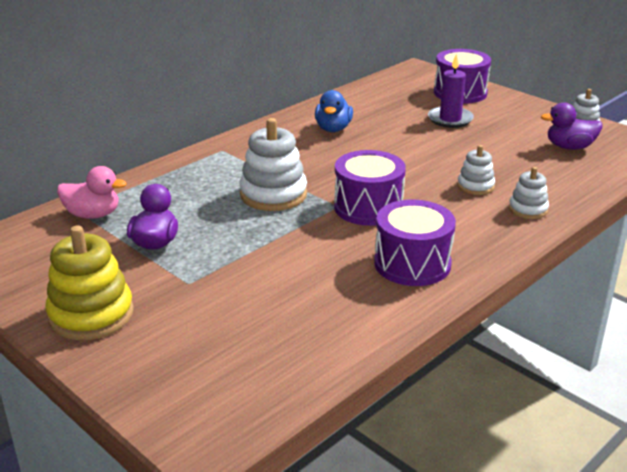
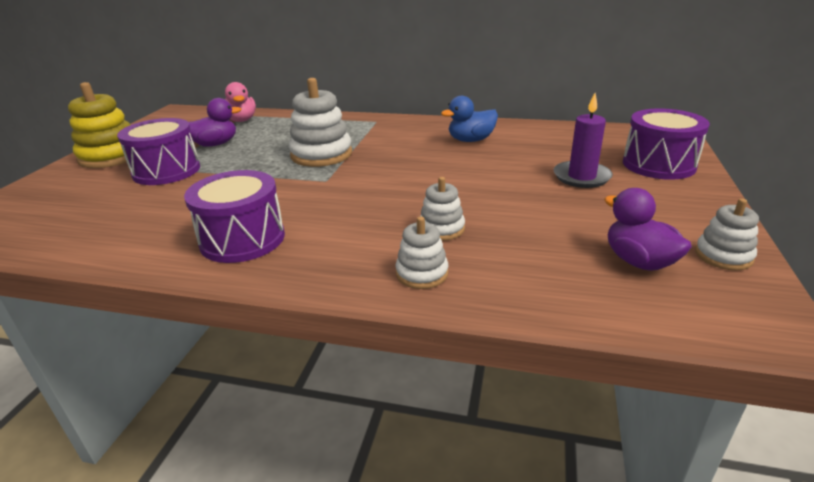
camera: 60 degrees right, 0 degrees up
(368, 207) = (336, 192): purple drum -> purple drum (166, 171)

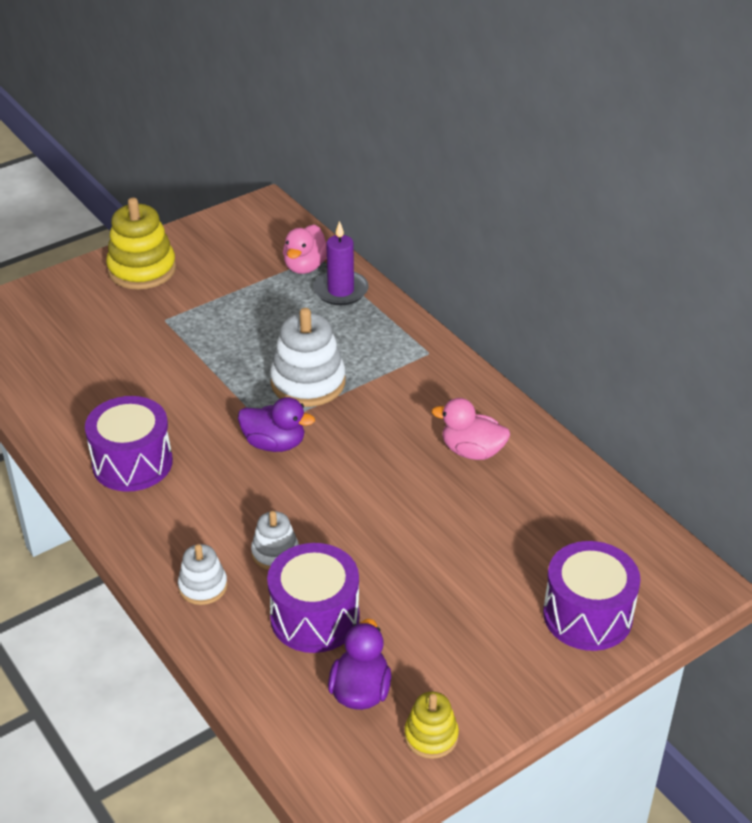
camera: 40 degrees right, 10 degrees up
(166, 171) = (163, 325): purple drum -> purple drum (315, 617)
(215, 144) = (239, 302): purple duck -> purple duck (274, 443)
(471, 140) = (472, 451): blue duck -> pink duck
(581, 177) = (483, 577): purple candle -> purple candle (340, 290)
(723, 256) = (431, 736): white stacking toy -> yellow stacking toy

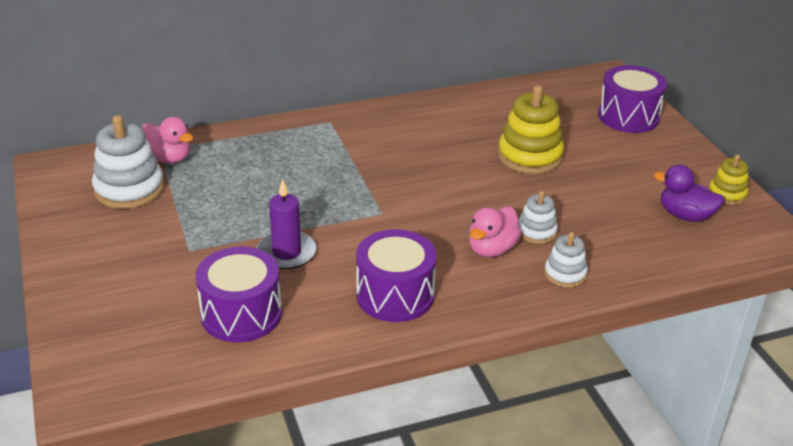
camera: 75 degrees left, 5 degrees down
(142, 269) = (92, 254): yellow stacking toy -> yellow stacking toy (529, 156)
(274, 443) = (405, 212): purple duck -> none
(308, 382) = (334, 183): white stacking toy -> white stacking toy (129, 189)
(315, 617) = (610, 224): purple drum -> purple drum (241, 314)
(340, 290) = (218, 147): purple candle -> purple candle (286, 253)
(472, 451) = (455, 126): pink duck -> pink duck (492, 249)

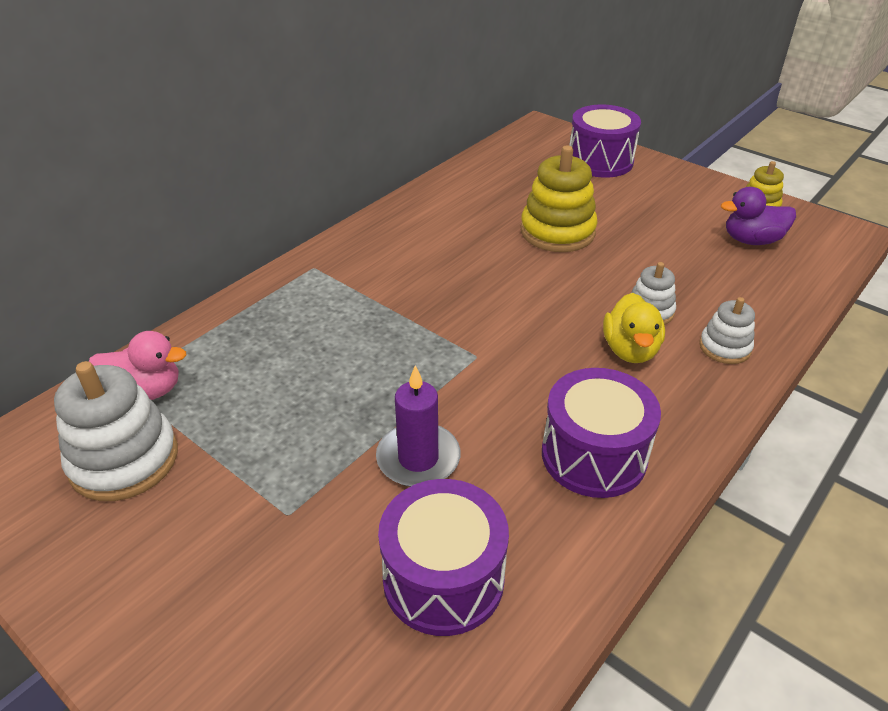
camera: 30 degrees left, 5 degrees up
(492, 249) = (630, 350): pink duck -> yellow duck

